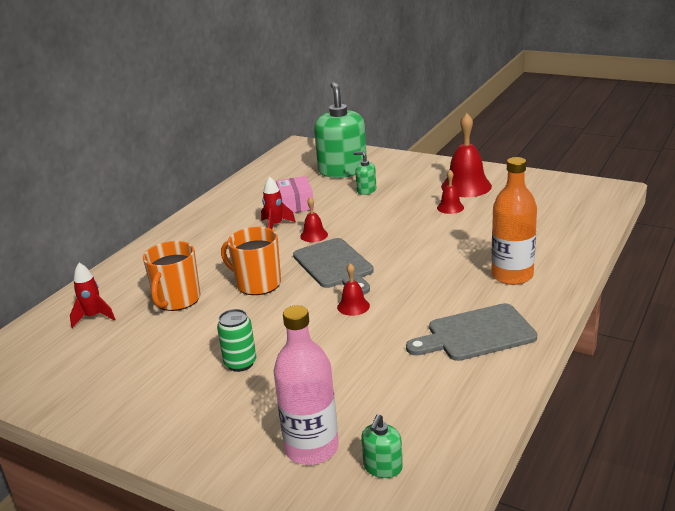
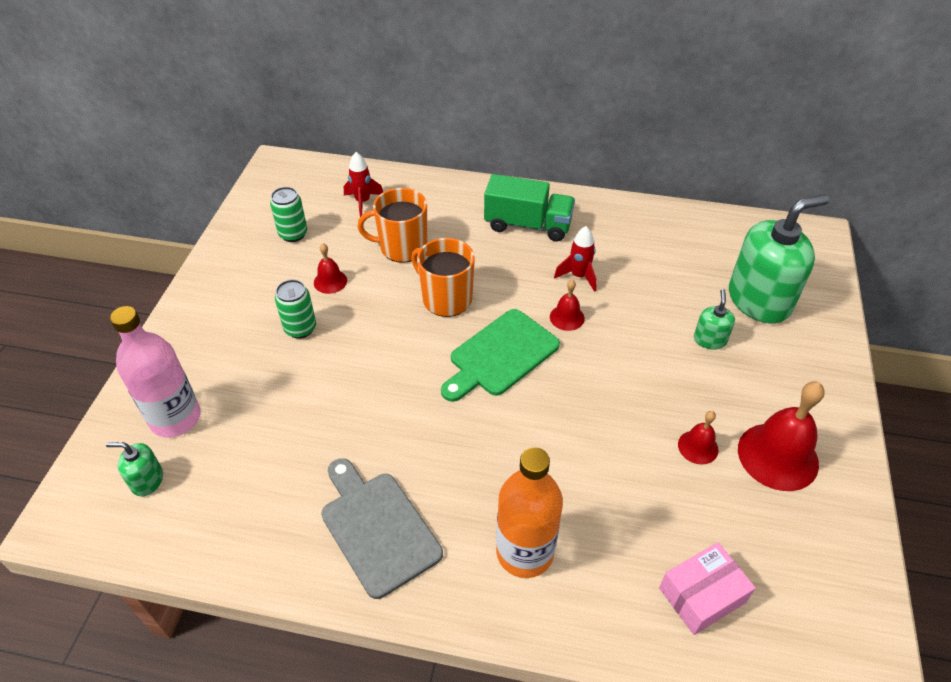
camera: 70 degrees right, 20 degrees up
(102, 363) = (293, 234): none -> green can
(202, 239) = (528, 225): none -> green truck
(257, 283) = (446, 298): orange mug -> orange mug turned 60 degrees counterclockwise
(296, 204) = (640, 279): pink box -> pink box (701, 595)
(335, 265) = (500, 355): grey cutting board -> green cutting board
(353, 306) = (416, 393): red bell -> red bell (330, 281)

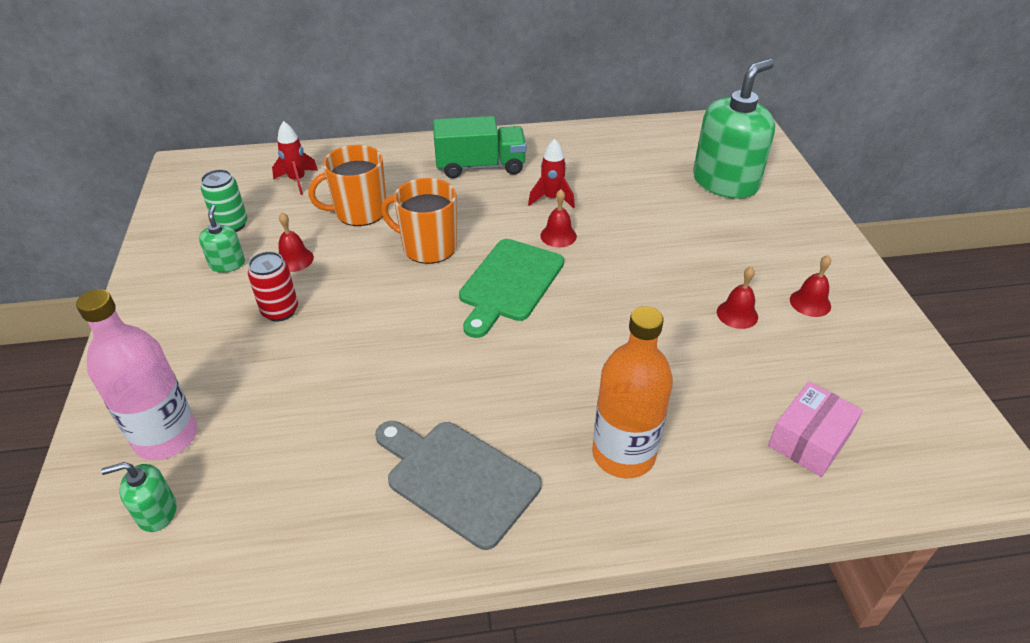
camera: 20 degrees left, 5 degrees down
(300, 328) = (280, 311): green can -> red can
(709, 340) = (699, 223): green soap dispenser -> green soap dispenser (227, 264)
(778, 456) = (810, 303): red bell -> red bell, size x0.51

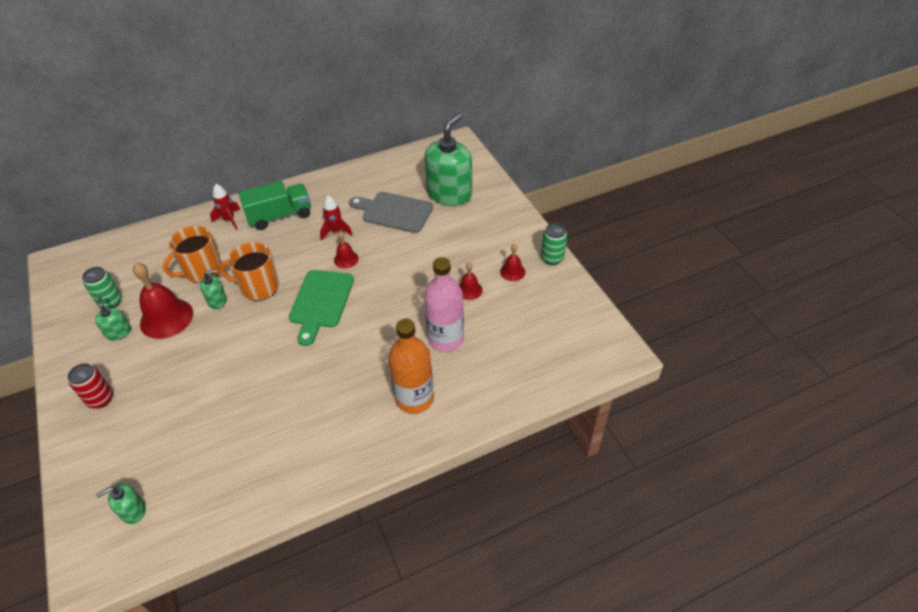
camera: 15 degrees left, 5 degrees up
(166, 437) = (121, 463): pink bottle -> pink bottle (446, 339)
(280, 311) = (169, 358): red can -> red can (100, 399)
(294, 259) = (166, 318): red bell -> red bell, size x1.96
(297, 180) = (148, 256): red rocket -> red rocket (229, 220)
(367, 252) = (217, 301): none -> green soap dispenser
(457, 479) = (318, 439): grey cutting board -> grey cutting board (394, 212)
(809, 439) = (520, 362): pink box -> none
(877, 297) = (552, 258): none -> green can

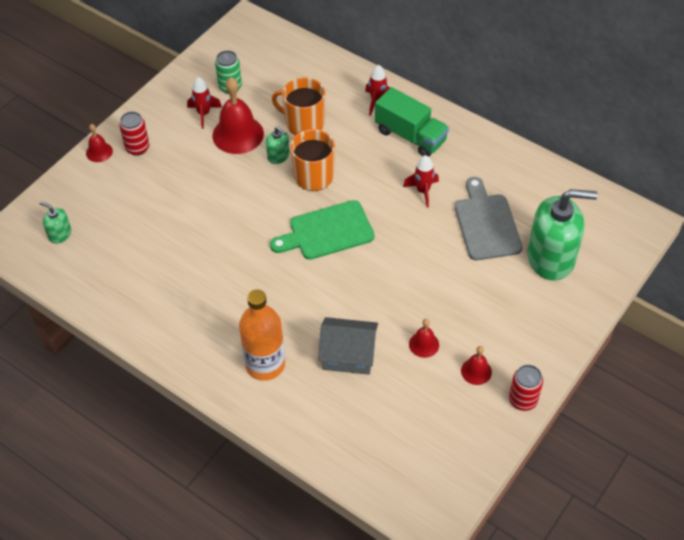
camera: 60 degrees right, 5 degrees up
(118, 332) = (204, 114): green soap dispenser -> red rocket
(346, 259) = (393, 220): red bell -> red bell (99, 152)
(446, 339) = (348, 355): pink bottle -> grey house
(552, 258) = (522, 400): green can -> red can

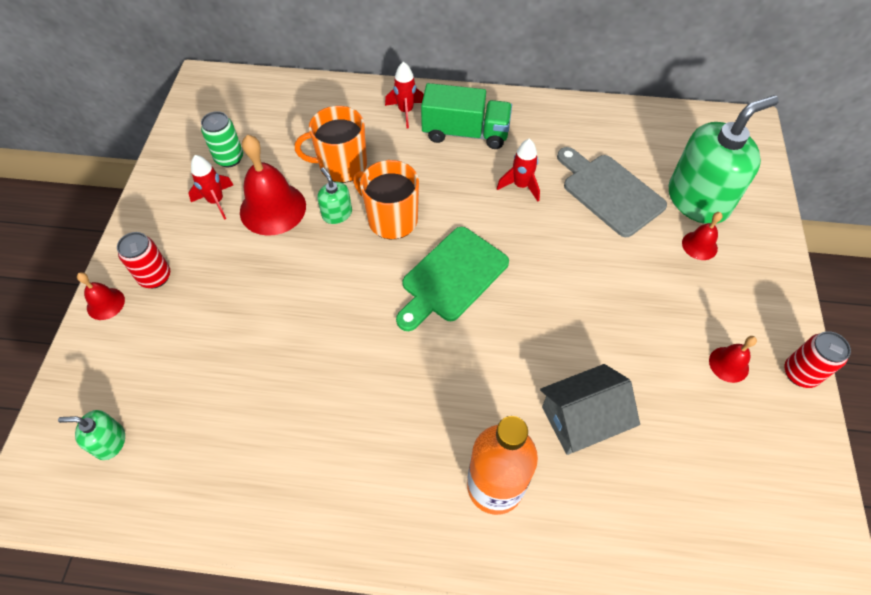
camera: 30 degrees left, 5 degrees up
(278, 156) = (337, 214): green soap dispenser -> green soap dispenser turned 135 degrees counterclockwise
(424, 344) = (652, 361): red bell -> red bell (699, 245)

